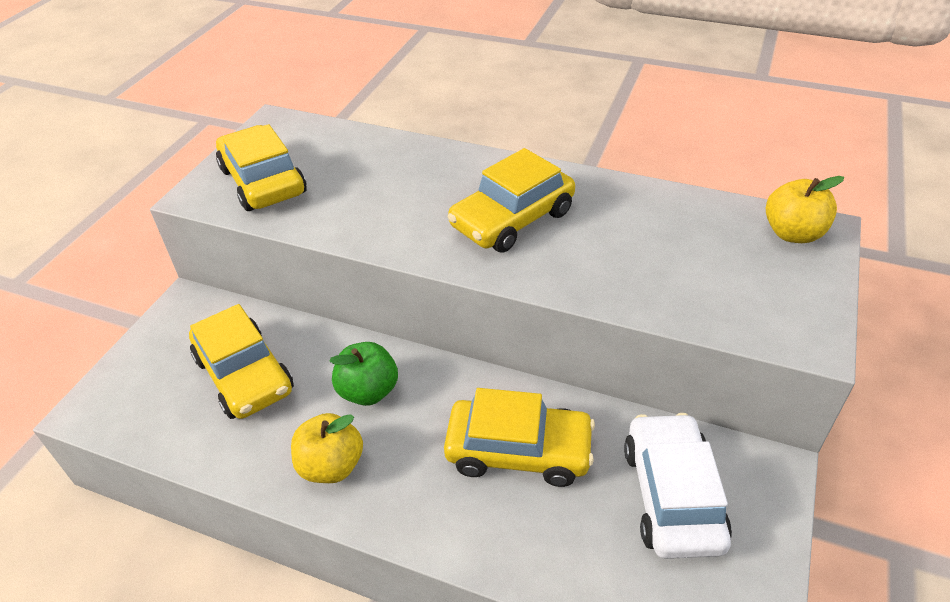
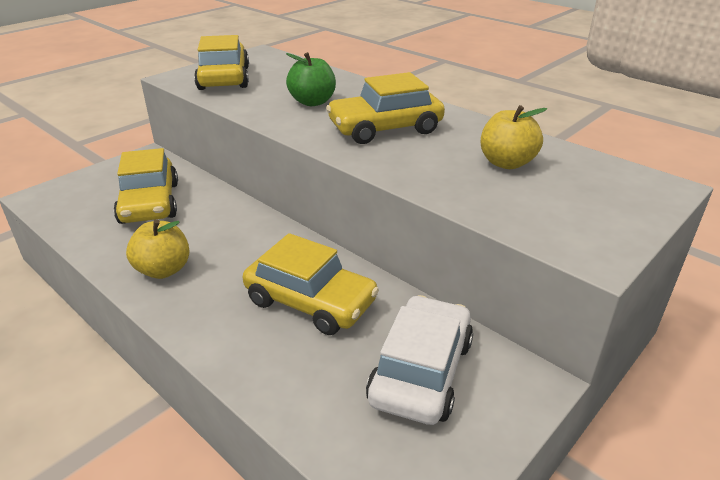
camera: 20 degrees right, 10 degrees down
(368, 391) = (226, 234): green apple -> green apple (312, 102)
(792, 233) = (631, 183): yellow apple -> yellow apple (506, 163)

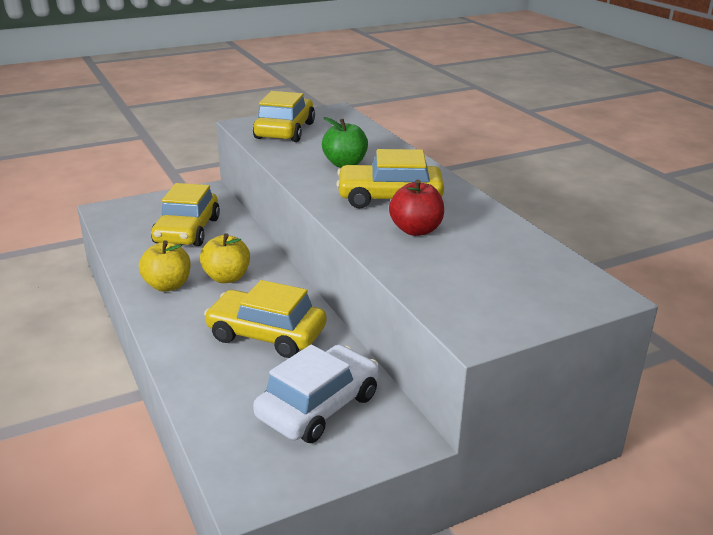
camera: 20 degrees right, 5 degrees down
(310, 301) = (266, 334): yellow car -> yellow car turned 150 degrees clockwise
(439, 156) = (416, 230): none -> red apple
(506, 163) = (473, 247): yellow apple -> yellow apple (227, 277)

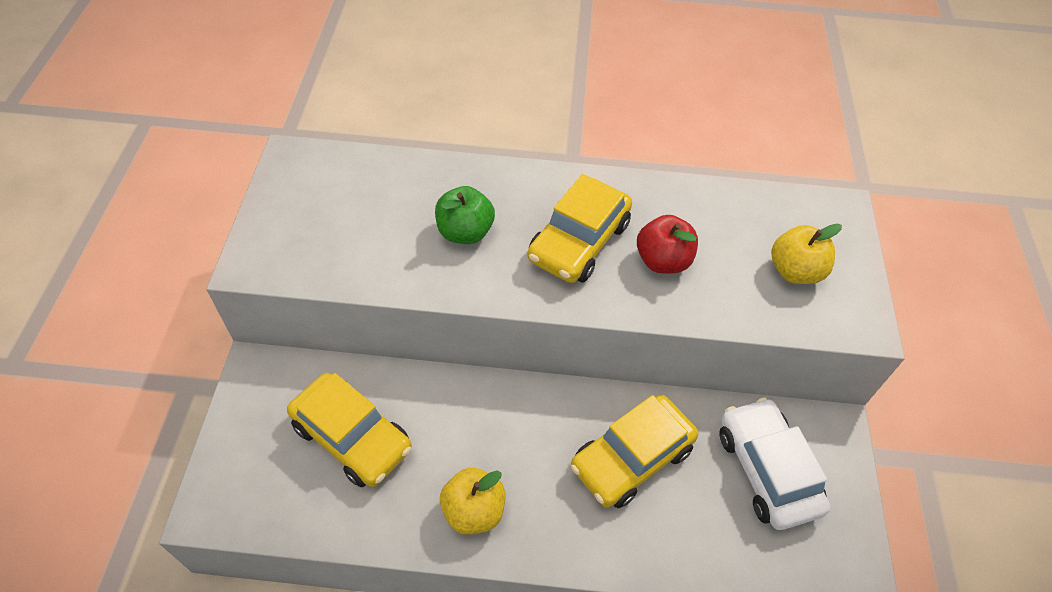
camera: 60 degrees left, 25 degrees up
(227, 277) = (496, 444): yellow apple -> yellow apple (795, 271)
(285, 131) = (315, 236): yellow car -> none

